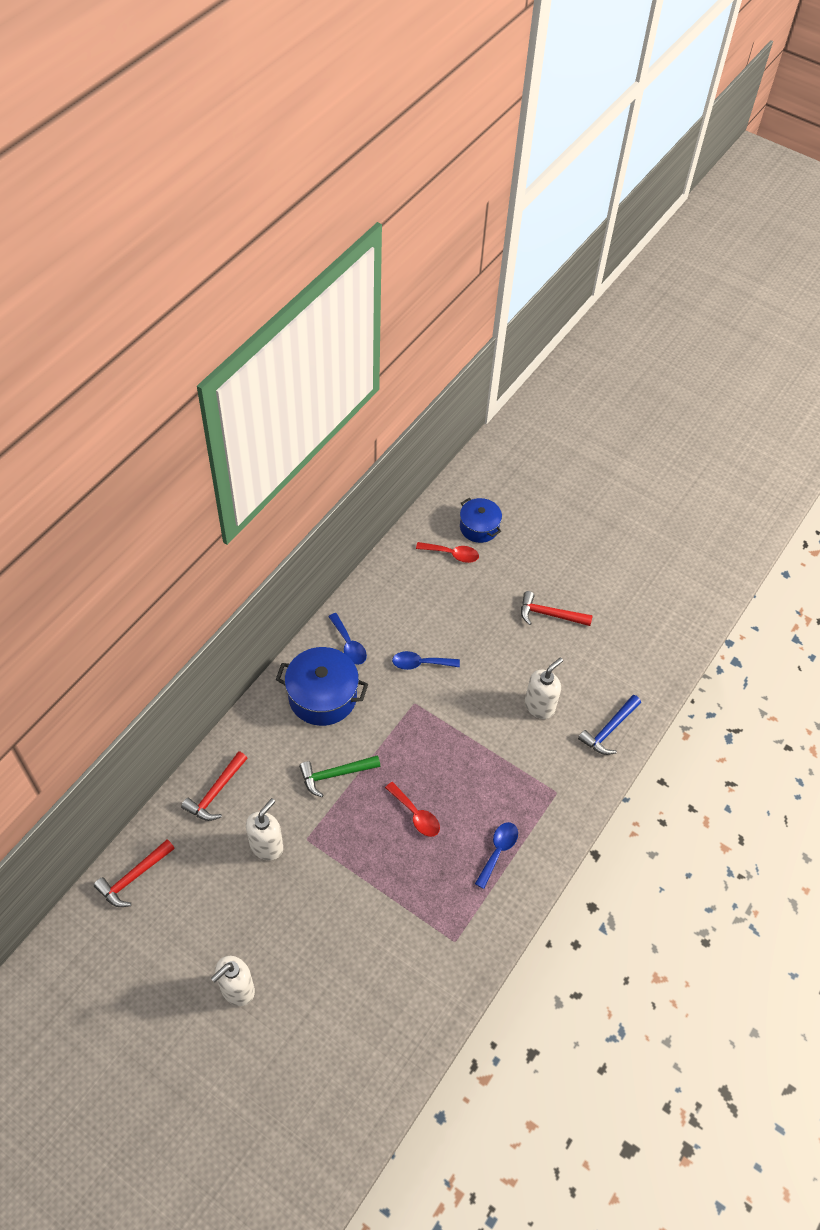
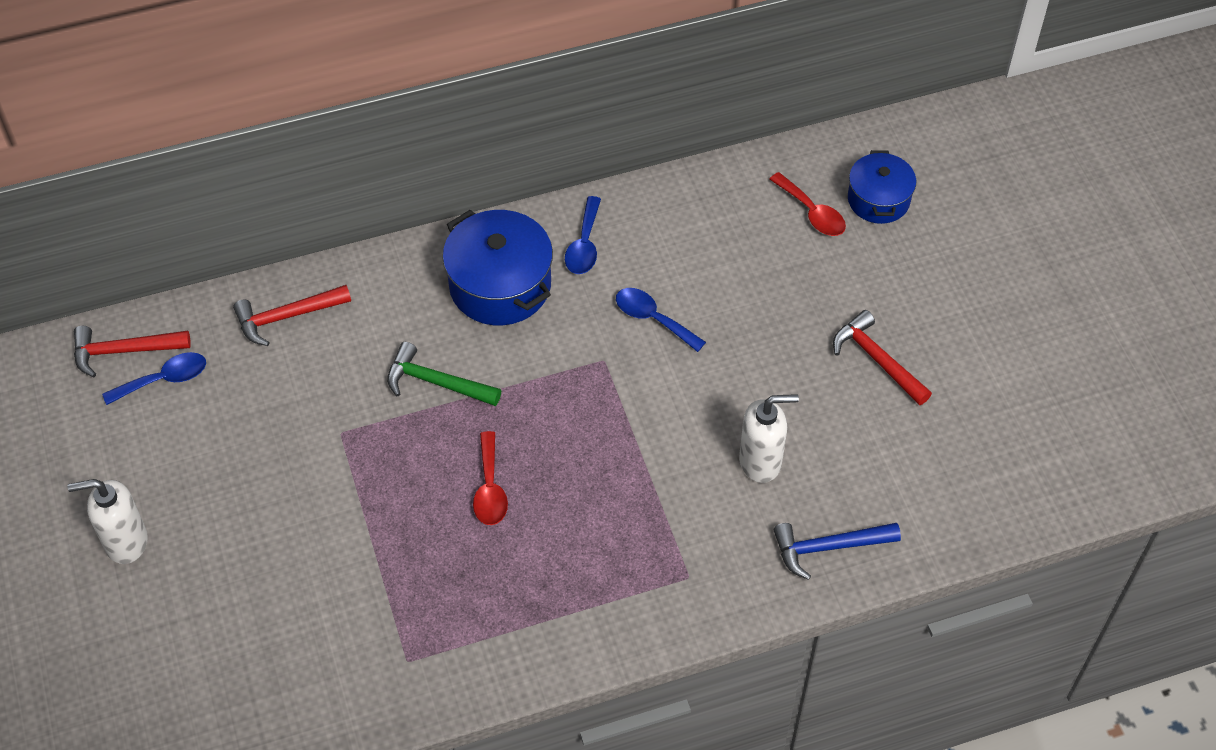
camera: 40 degrees right, 0 degrees up
(267, 846) = (290, 411): white soap dispenser -> none
(498, 851) = (551, 595): blue spoon -> blue spoon (164, 379)

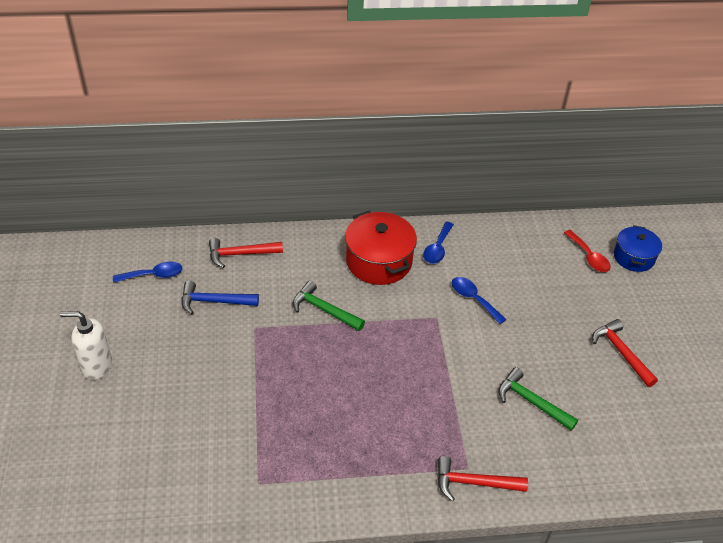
camera: 10 degrees right, 10 degrees down
(123, 351) = (134, 254): red hammer -> red hammer (473, 483)
(490, 488) = (343, 381): red spoon -> none
(500, 285) = (379, 261): blue pot -> red pot
(760, 462) = (531, 401): white soap dispenser -> green hammer
(828, 547) = (570, 468): blue hammer -> blue hammer (214, 301)

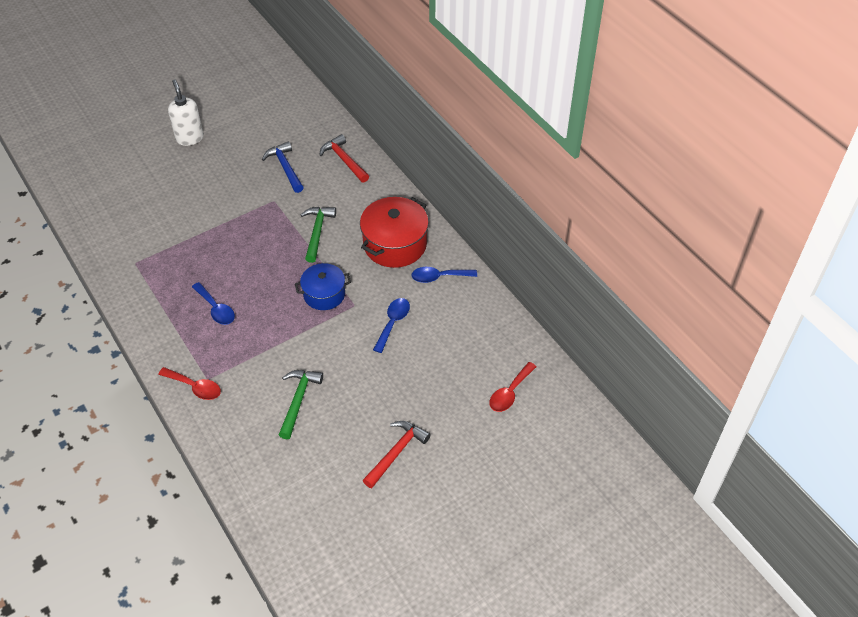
camera: 65 degrees right, 5 degrees up
(153, 275) = (290, 125): blue spoon -> blue spoon (216, 309)
(473, 483) = (195, 387): red hammer -> red spoon
(634, 257) = (536, 431): blue pot -> blue pot (324, 294)

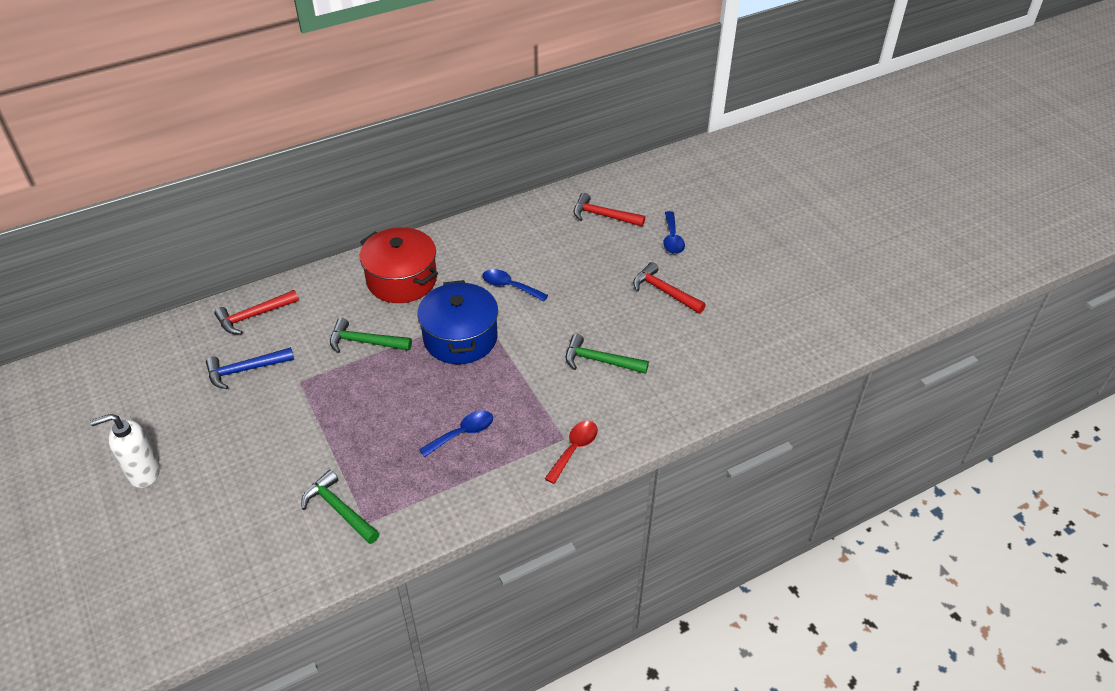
camera: 85 degrees left, 5 degrees down
(148, 245) = (339, 509): none -> green hammer
(324, 294) = (460, 338): blue pot -> blue pot, size x1.58
(439, 277) = (456, 250): blue spoon -> blue spoon (672, 239)
(510, 393) = (603, 215): red spoon -> red hammer

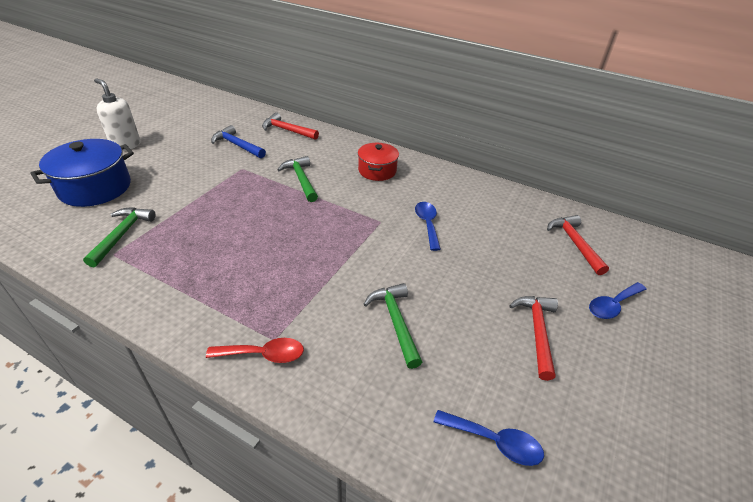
camera: 55 degrees right, 5 degrees down
(402, 280) = (377, 171): red pot -> red pot, size x0.63
(460, 338) = (345, 222): blue pot -> blue pot (95, 188)
(463, 433) = (239, 267): blue spoon -> blue spoon (494, 441)

